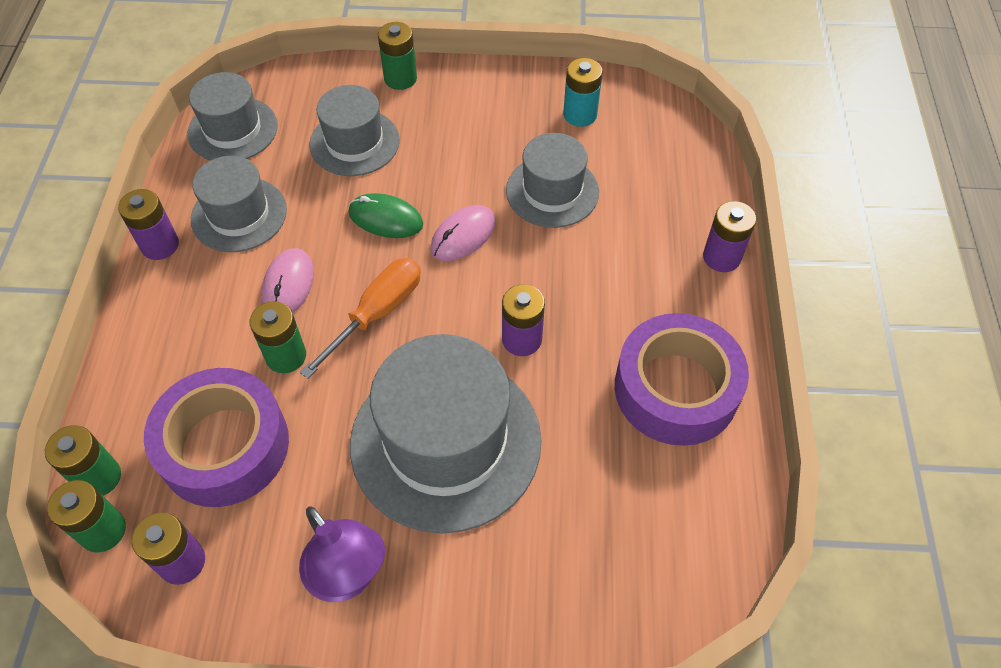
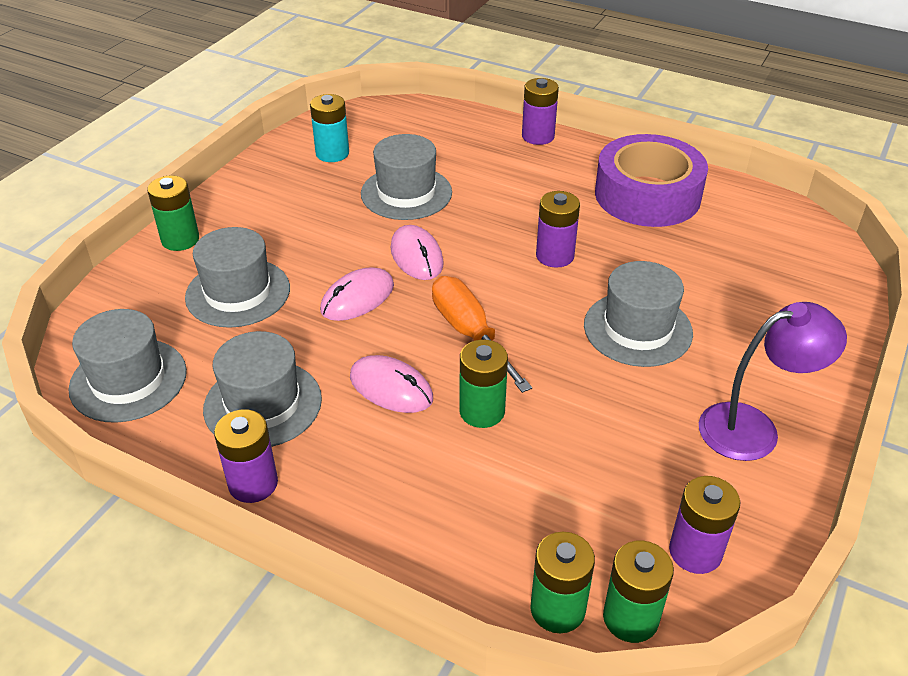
camera: 65 degrees left, 15 degrees down
(224, 446) = (568, 486): purple tape -> none
(386, 218) = (357, 298): green mouse -> pink mouse
(445, 442) = (637, 329): grey hat -> grey hat, size x0.58

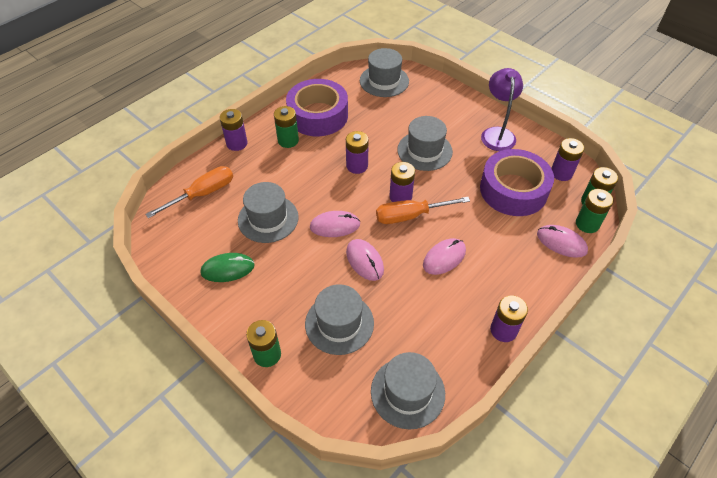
camera: 75 degrees left, 10 degrees up
(263, 404) = (444, 319): grey hat -> grey hat (384, 81)
(308, 180) = (227, 269): none -> green mouse
(332, 153) = (201, 250): turquoise battery -> none
(429, 132) = (203, 193): none -> orange screwdriver
(482, 411) = (469, 223): green battery -> green battery (288, 140)
(486, 562) = (561, 242): none -> pink mouse
(508, 316) = (400, 197): none -> purple battery
(599, 469) = (513, 190): none -> purple tape

